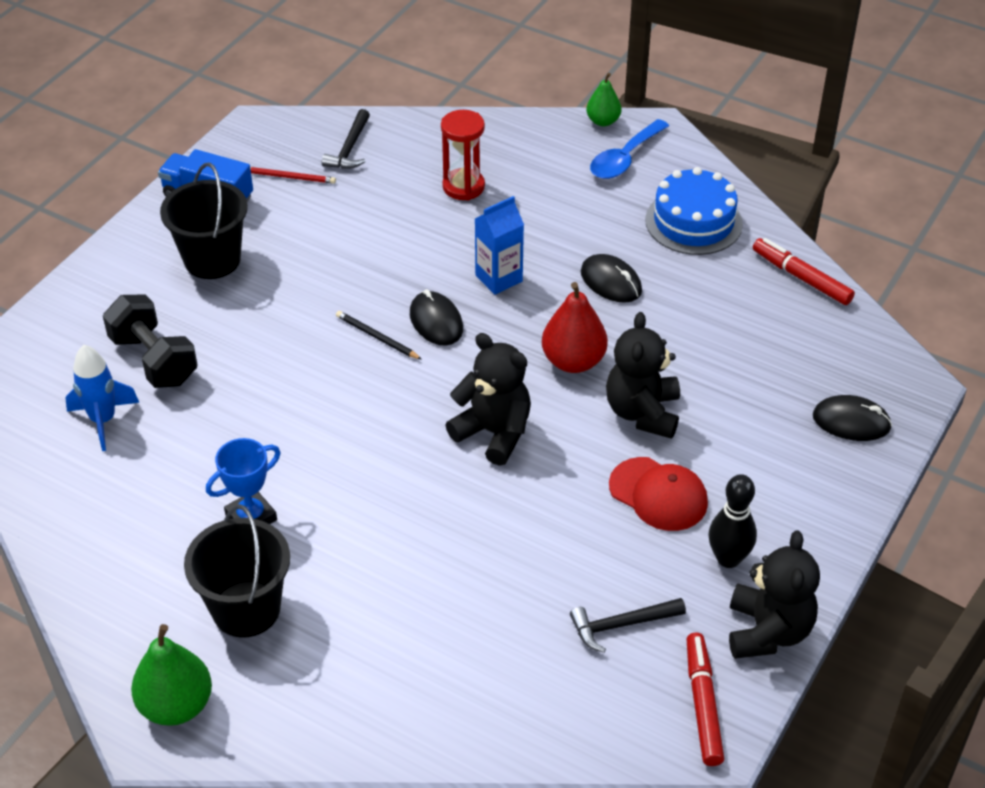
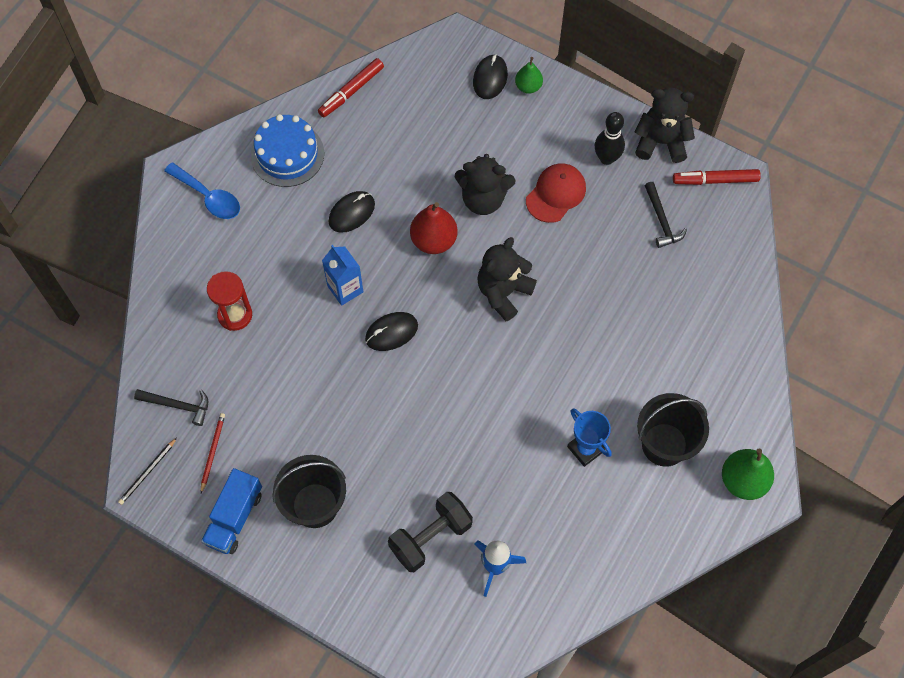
camera: 90 degrees left, 20 degrees up
(377, 337) = (407, 373): black pencil -> black pencil (147, 472)
(603, 121) = (159, 210): green pear -> green pear (528, 86)

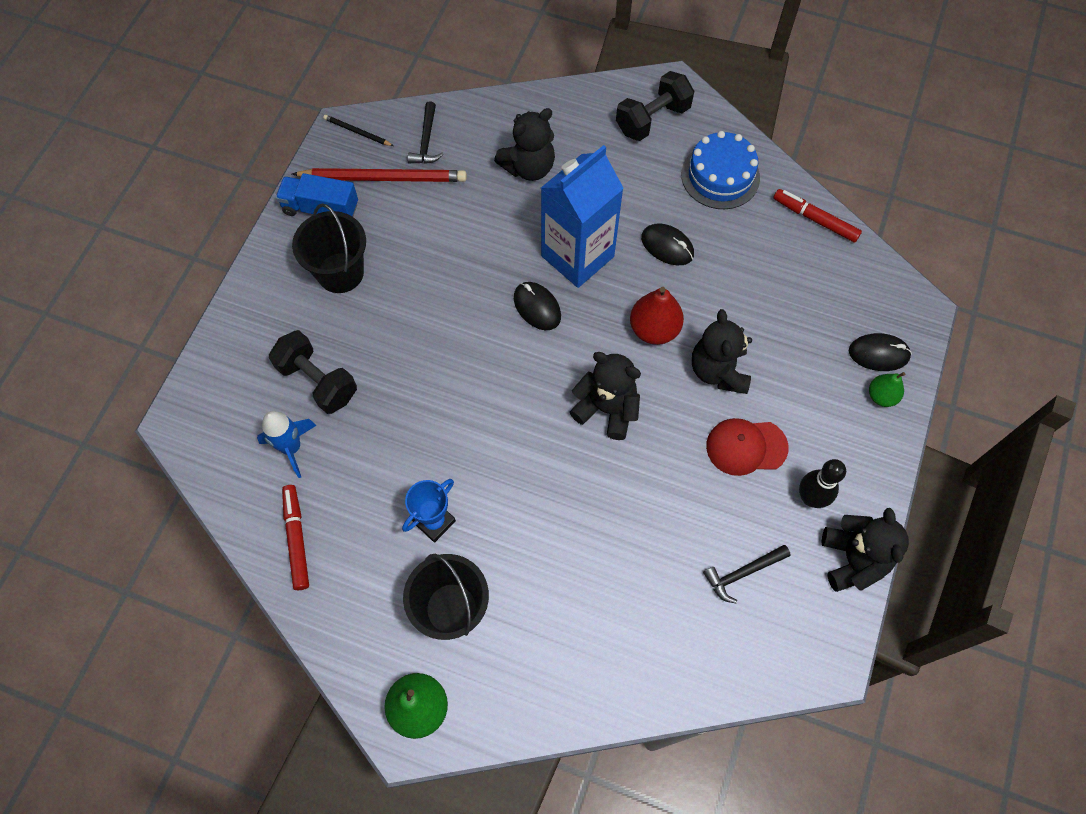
camera: 80 degrees right, 0 degrees up
(208, 197) = (652, 119): blue spoon -> black dumbbell
(212, 452) = (384, 178): red pencil -> red pencil, size x2.11
(235, 315) = (528, 167): red hourglass -> black teddy bear
(345, 289) = (577, 256): blue carton -> blue carton, size x1.87
(556, 194) = (746, 447): red cap -> red cap turned 150 degrees clockwise
(715, 180) = (817, 634): red marker -> red marker (296, 539)

